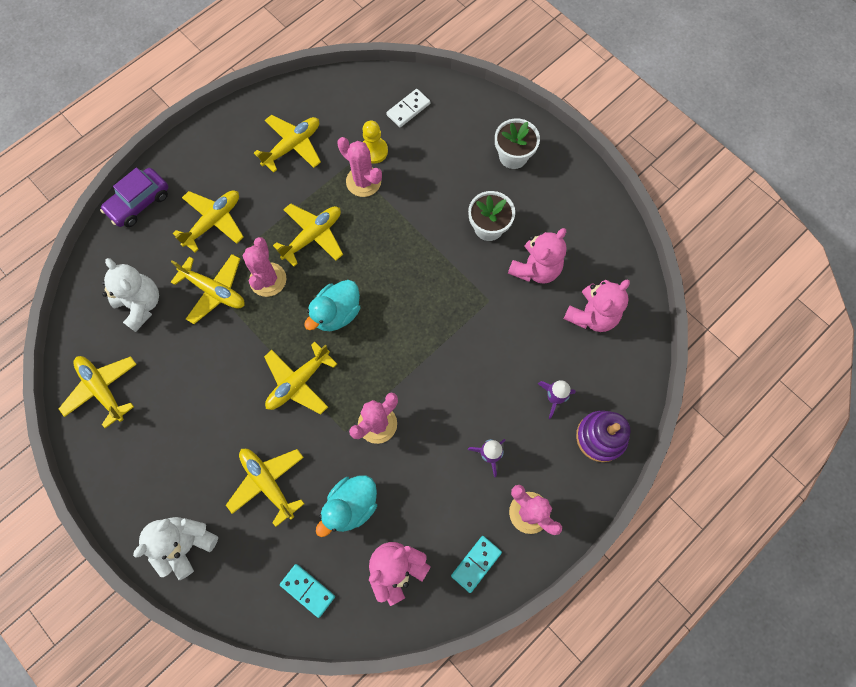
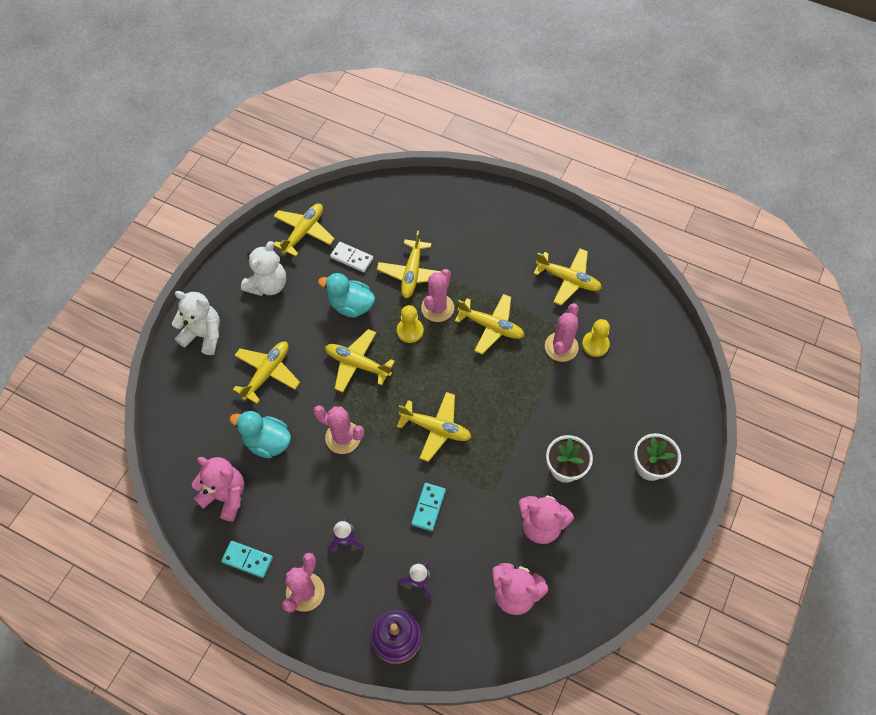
camera: 70 degrees right, 10 degrees down
(139, 203) = (465, 192): purple car -> none
(141, 305) = (380, 229): white teddy bear -> white teddy bear (268, 285)
(214, 222) = (471, 249): yellow plane -> yellow plane (436, 429)
(268, 279) = (437, 308): pink cactus -> pink cactus turned 45 degrees counterclockwise
(283, 316) = (410, 331): none -> yellow pawn
(307, 590) = (191, 434): turquoise domino -> turquoise domino (428, 507)
(337, 313) = (428, 371): turquoise duck -> turquoise duck (351, 305)
(408, 109) = (652, 357): white domino -> white domino (352, 258)

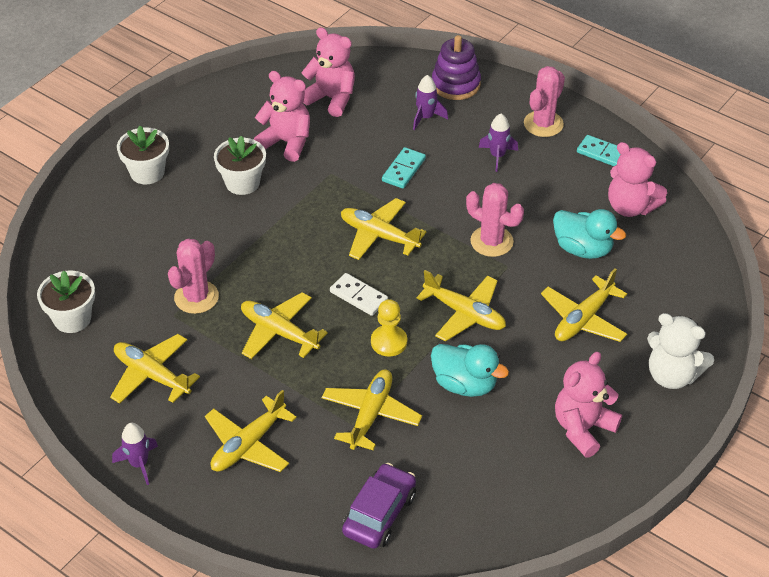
camera: 170 degrees left, 15 degrees down
(268, 285) = (583, 428): white teddy bear -> pink teddy bear
(304, 232) = (526, 499): yellow plane -> yellow plane (248, 444)
(352, 258) = (456, 449): white domino -> white domino (358, 296)
(394, 211) = (379, 514): none -> purple car
(437, 308) = (345, 365): pink cactus -> none
(551, 219) = (139, 464): none -> purple rocket
(595, 344) = (152, 294): yellow pawn -> none
(643, 315) = (72, 318): none -> white flower pot

